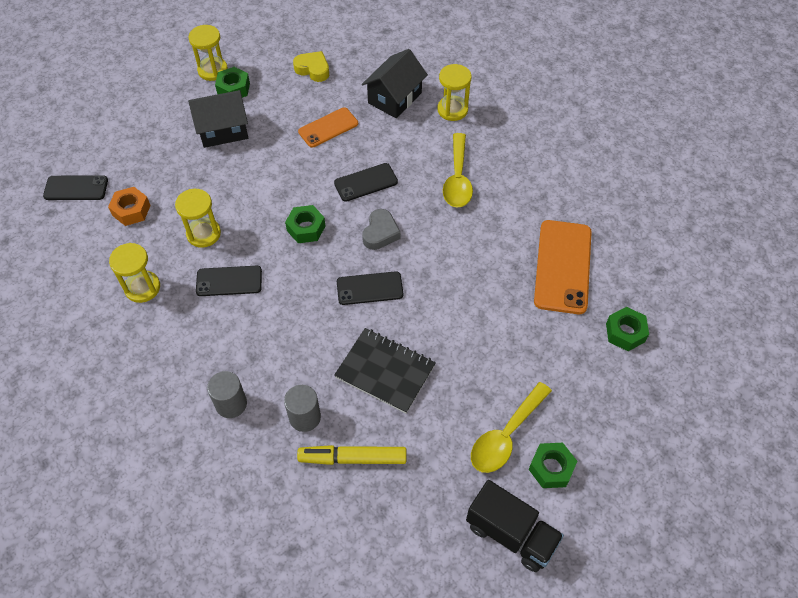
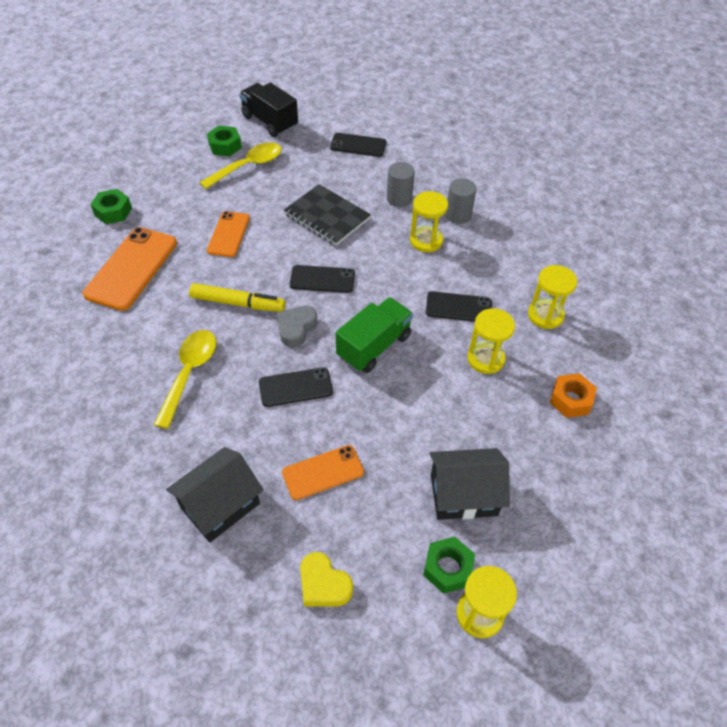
camera: 170 degrees left, 5 degrees down
(76, 188) = (644, 441): black phone -> black phone (358, 145)
(306, 228) = (374, 346): green nut -> green truck
(353, 458) = (367, 171): yellow marker -> yellow marker (238, 303)
(452, 110) = (151, 470): yellow hourglass -> yellow hourglass (426, 241)
(485, 326) = (228, 234): none -> orange phone

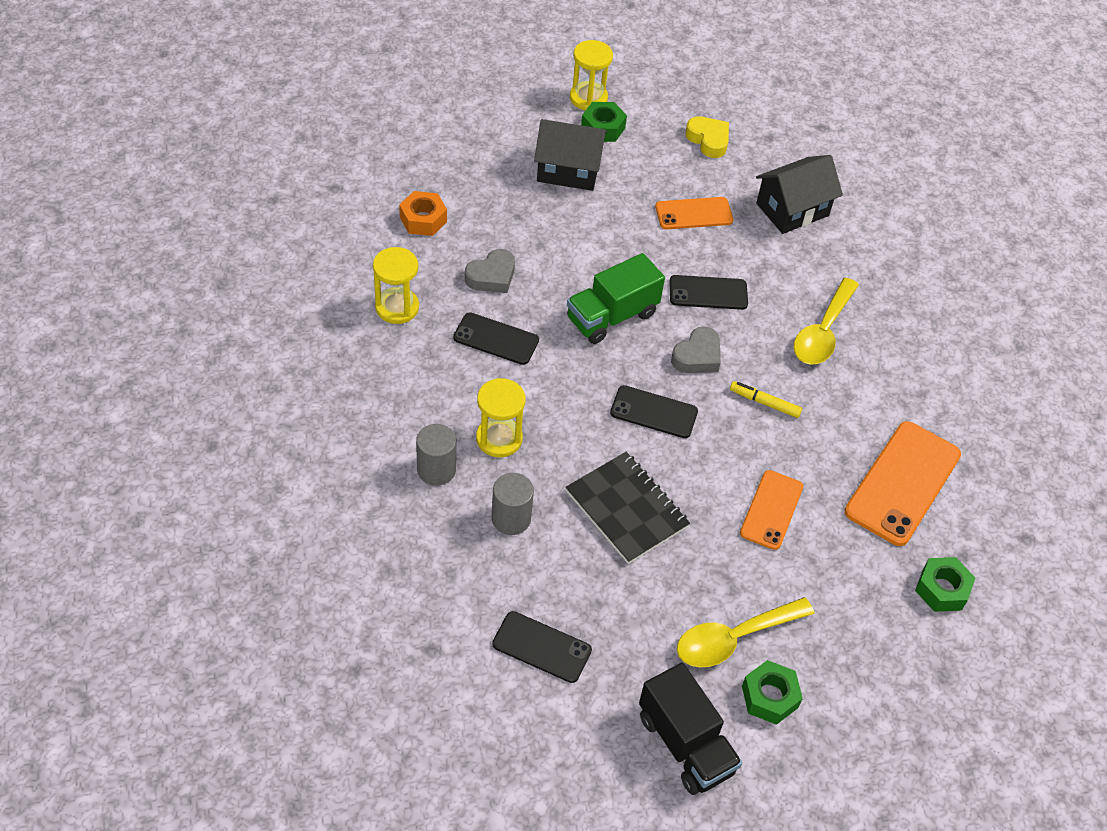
camera: 170 degrees left, 0 degrees up
(238, 303) = (764, 403): yellow marker -> yellow marker, size x0.61
(485, 359) = (491, 276): yellow hourglass -> grey heart

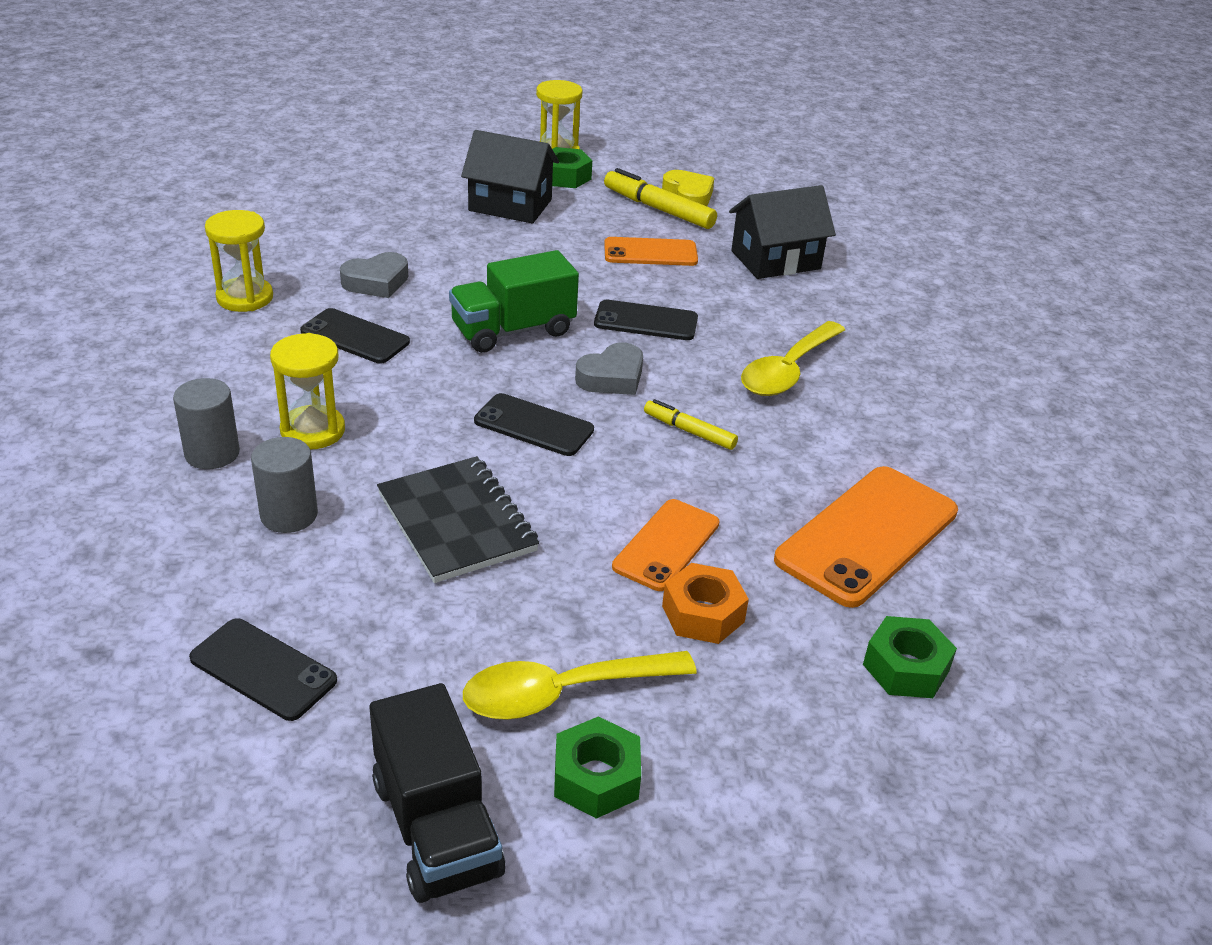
camera: 10 degrees right, 15 degrees down
(423, 219) = (317, 228): orange nut -> orange nut (703, 614)
(688, 159) = (658, 209): none -> yellow marker

